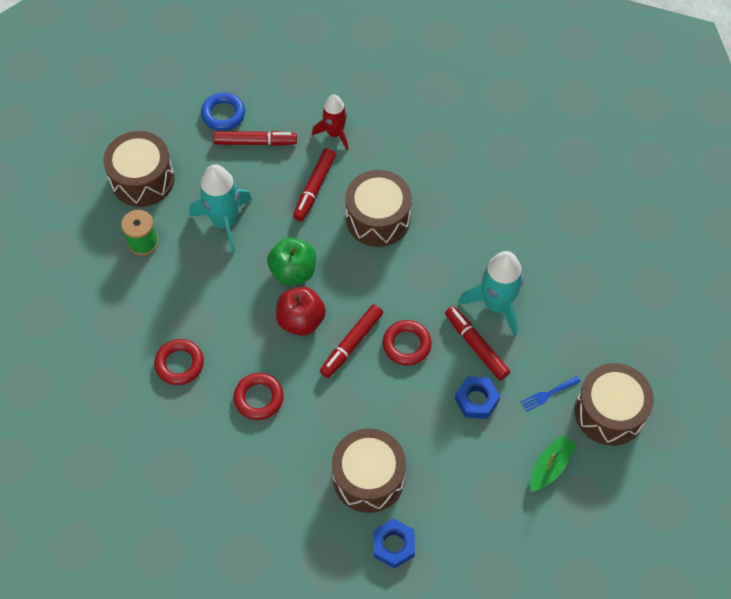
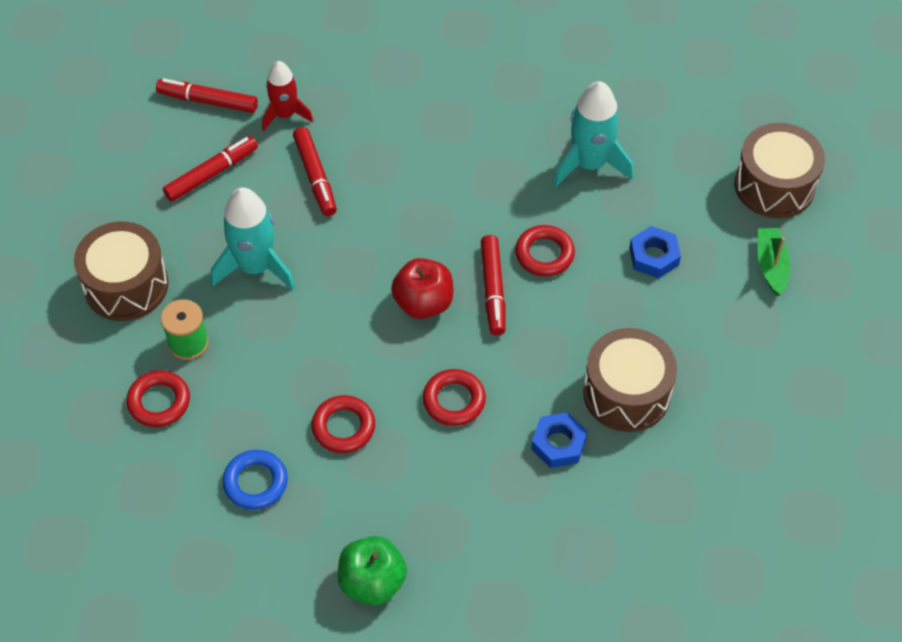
camera: 40 degrees left, 5 degrees down
(94, 267) = (159, 402): none -> red ring
(223, 114) = (151, 169): blue ring -> blue ring (255, 482)
(293, 271) = (371, 265): green apple -> green apple (372, 582)
(378, 218) = (405, 163): brown drum -> none
(393, 545) = (706, 433): blue nut -> blue nut (558, 444)
(476, 346) = (607, 211): red marker -> red marker (208, 101)
(548, 394) = (709, 207): blue fork -> none

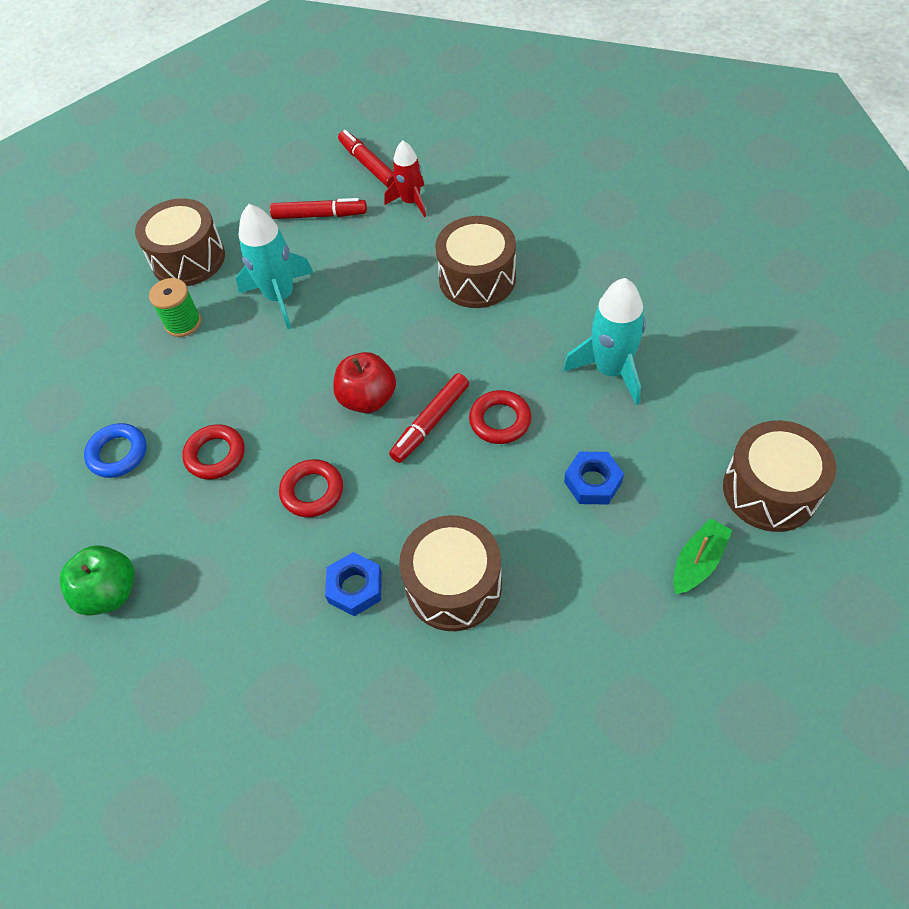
camera: 45 degrees right, 0 degrees up
(159, 402) = (123, 352): red ring -> none
(315, 177) = (386, 257): red marker -> none
(413, 151) = (477, 278): none -> brown drum

